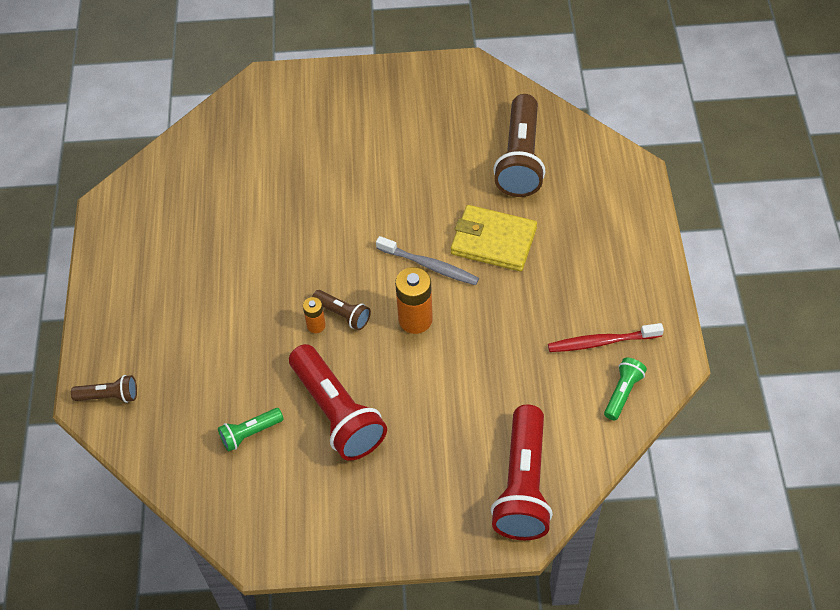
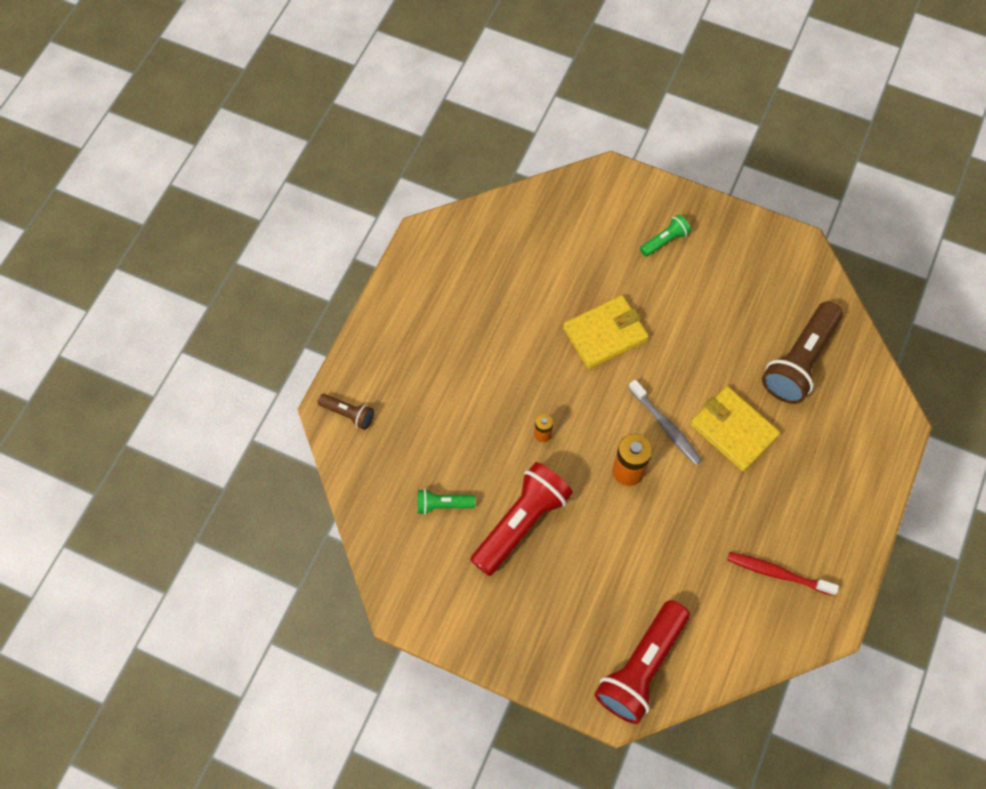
camera: 25 degrees right, 10 degrees up
(330, 213) = (605, 334): none -> yellow wallet
(337, 413) = (521, 523): red flashlight -> red flashlight turned 135 degrees counterclockwise
(343, 314) = (570, 435): brown flashlight -> none
(622, 393) = (770, 629): green flashlight -> green flashlight (665, 241)

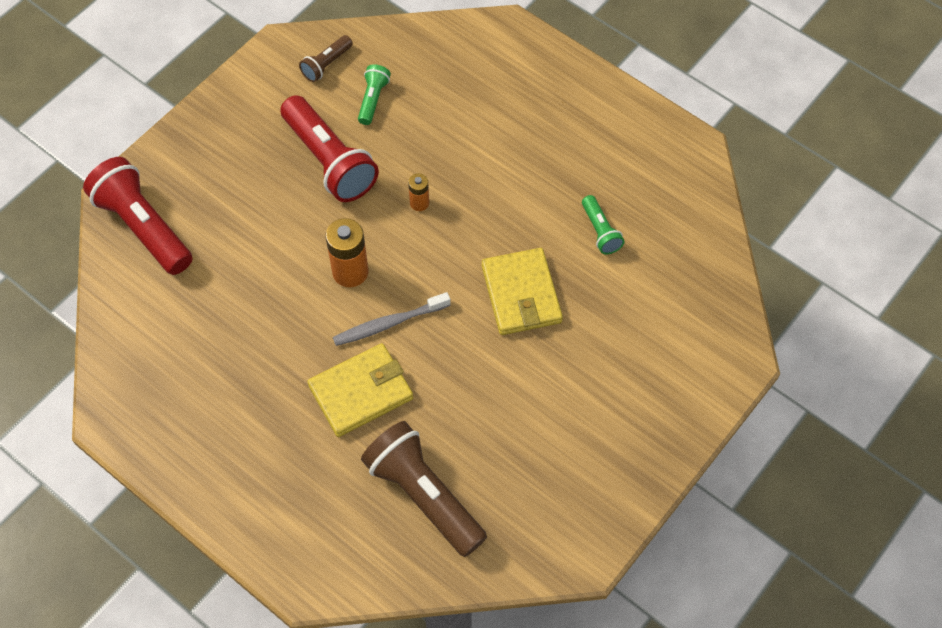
camera: 105 degrees right, 5 degrees down
(348, 414) = (497, 41): brown flashlight -> brown flashlight (326, 65)
(665, 241) = (630, 394): green flashlight -> green flashlight (600, 231)
(777, 573) = (183, 383): red toothbrush -> none

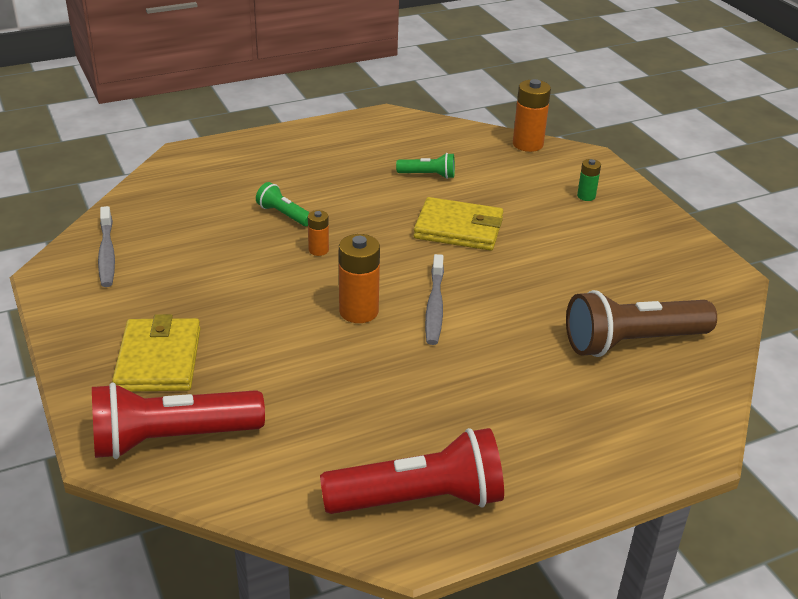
camera: 65 degrees left, 25 degrees down
(326, 65) = (107, 253): brown flashlight -> grey toothbrush
(329, 161) = (220, 285): red flashlight -> red flashlight (419, 499)
(361, 392) = (498, 346): yellow wallet -> yellow wallet (159, 359)
(373, 100) = (178, 240): green flashlight -> green flashlight (284, 215)
(653, 382) = (586, 196): none -> green battery
(726, 294) = (527, 144): none -> orange battery

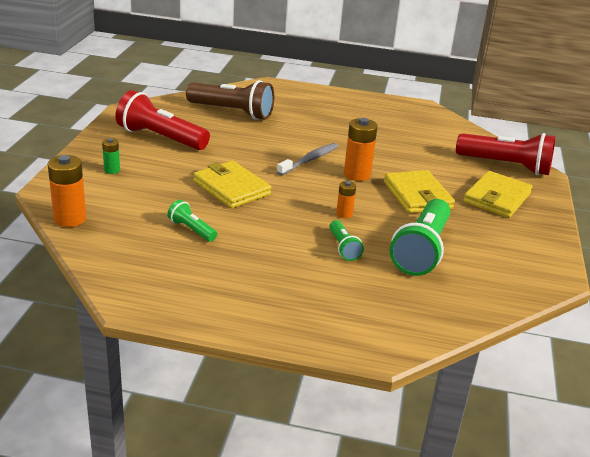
camera: 145 degrees left, 5 degrees down
(107, 253) = (506, 275): grey toothbrush -> none
(207, 243) = (421, 250): none -> green flashlight
(261, 314) = (417, 195): none -> yellow wallet
(419, 499) = (405, 113): red flashlight -> red flashlight (160, 138)

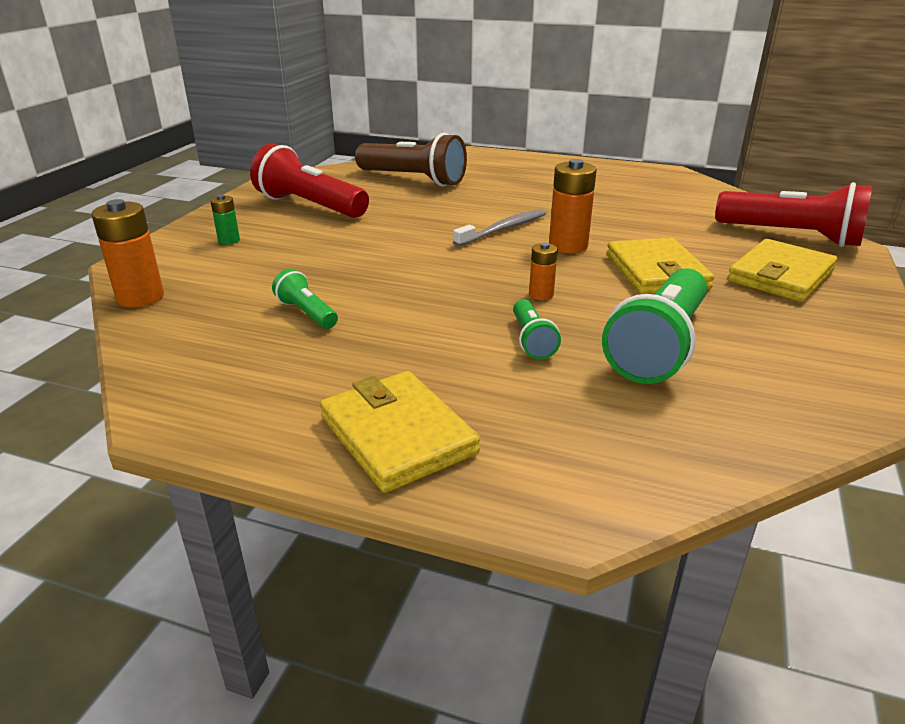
camera: 10 degrees right, 0 degrees up
(231, 188) = (384, 261): yellow wallet -> yellow wallet (398, 435)

